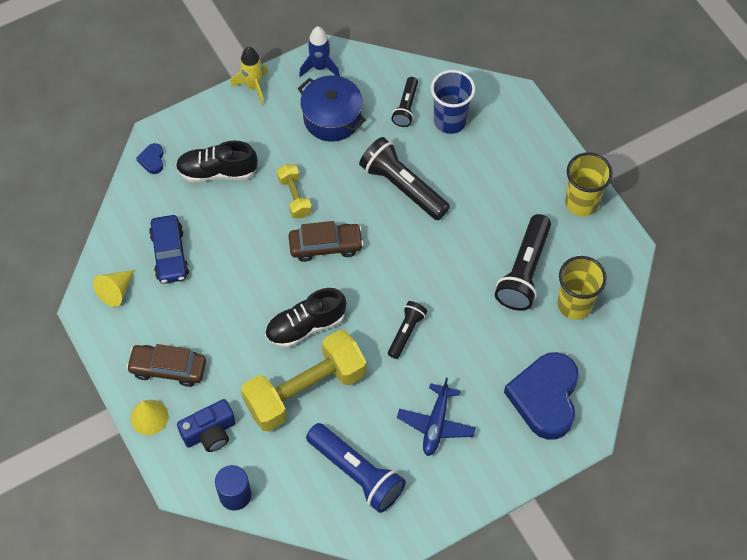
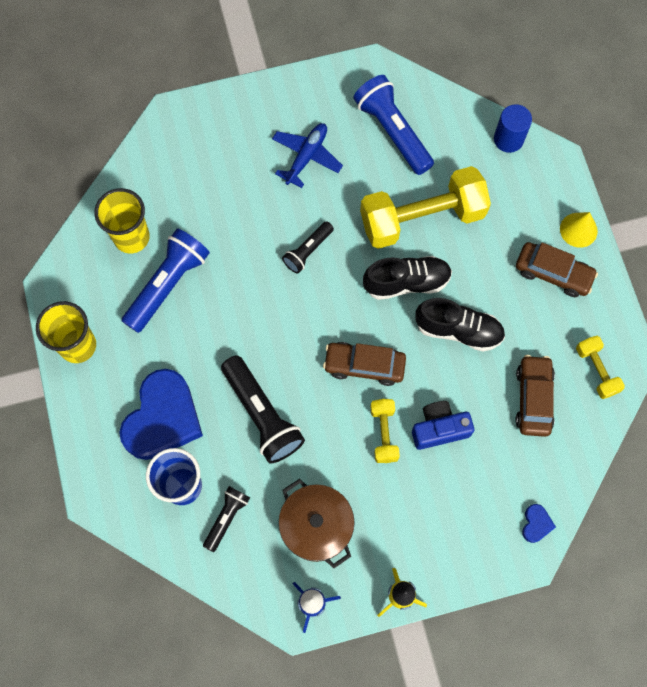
camera: 165 degrees left, 10 degrees up
(116, 291) = (596, 370): yellow cone -> yellow dumbbell
(170, 254) = (533, 398): blue car -> brown car
(210, 432) = (522, 201): blue camera -> blue camera (439, 428)
(217, 171) = (464, 489): black shoe -> black shoe (458, 330)
(332, 118) = (316, 526): blue pot -> brown pot
(524, 271) = (167, 285): black flashlight -> blue flashlight
(545, 398) = (196, 155): blue heart -> blue heart (163, 418)

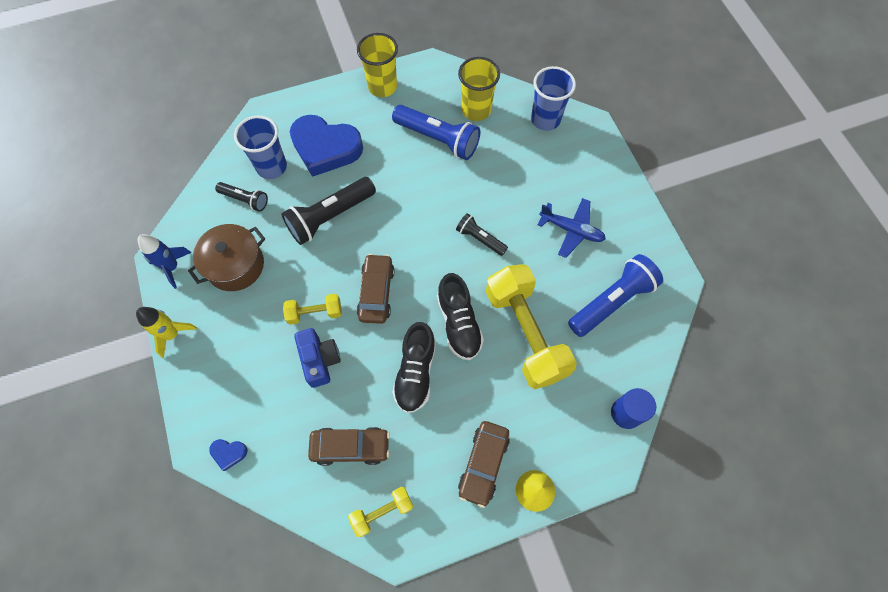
camera: 85 degrees right, 5 degrees down
(157, 162) = (545, 119): none -> blue cup

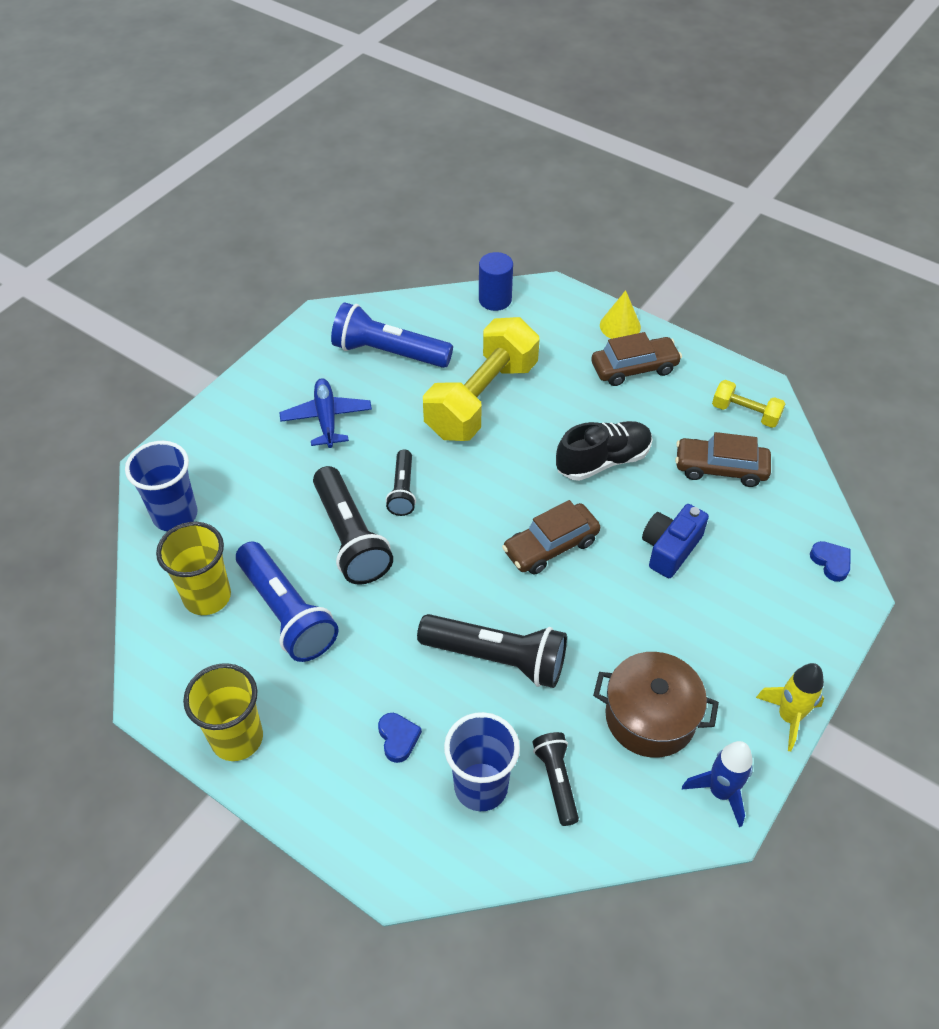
camera: 125 degrees left, 15 degrees down
(315, 313) = (627, 588): yellow dumbbell -> none
(326, 148) = (398, 738): blue heart -> blue heart, size x0.40
(350, 447) = (720, 468): brown car -> brown car turned 45 degrees counterclockwise
(438, 139) = (287, 612): blue flashlight -> blue flashlight turned 150 degrees clockwise
(459, 323) = (519, 455): black shoe -> none
(465, 193) = (350, 537): none -> black flashlight

